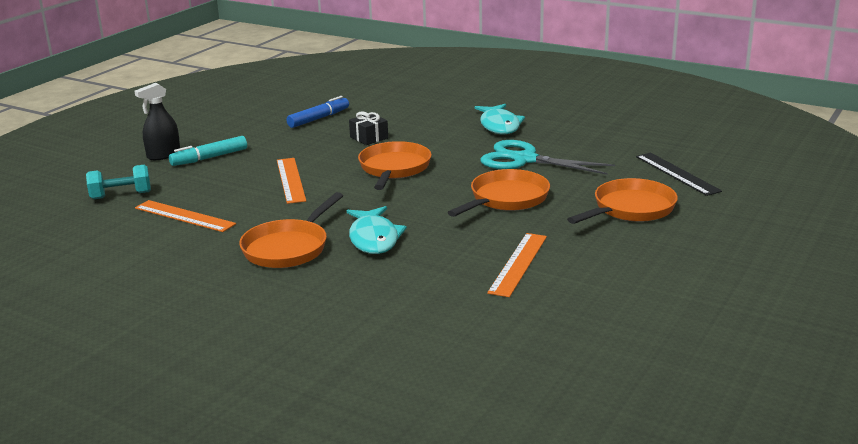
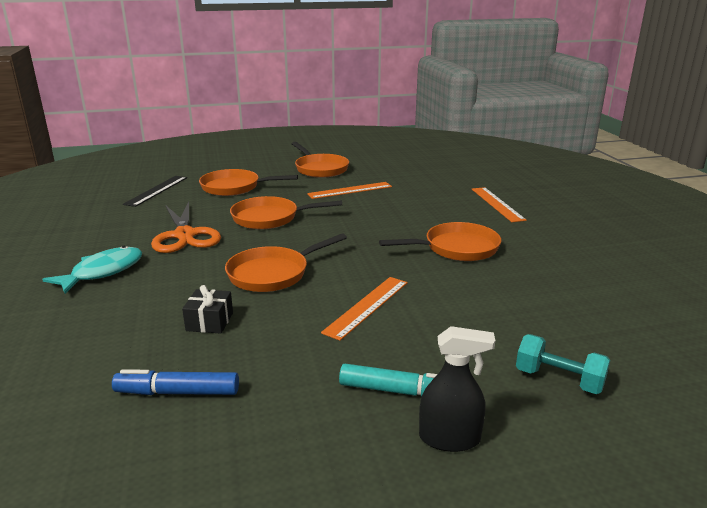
camera: 135 degrees left, 0 degrees up
(184, 216) = (508, 313): orange ruler -> orange ruler (497, 204)
(374, 238) = (394, 231): turquoise fish -> none
(524, 160) = (185, 235): turquoise scissors -> orange scissors
(634, 278) = (320, 169): none -> orange pan

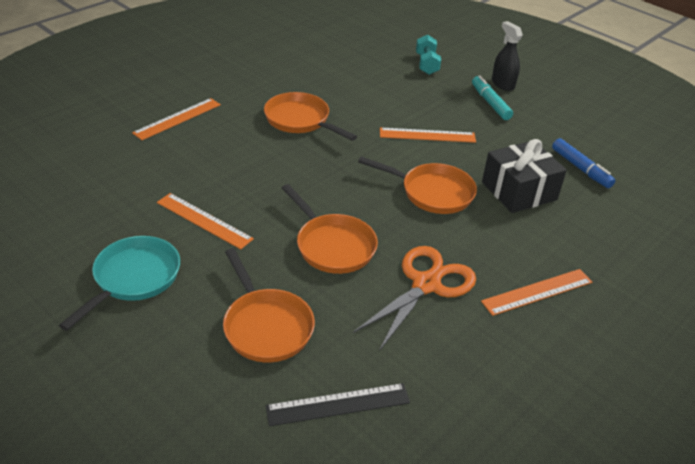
camera: 125 degrees left, 15 degrees up
(103, 272) = (537, 291): turquoise fish -> orange ruler
(209, 322) = (519, 191): black gift -> black gift, size x1.87
(320, 169) = (133, 278): orange pan -> turquoise pan

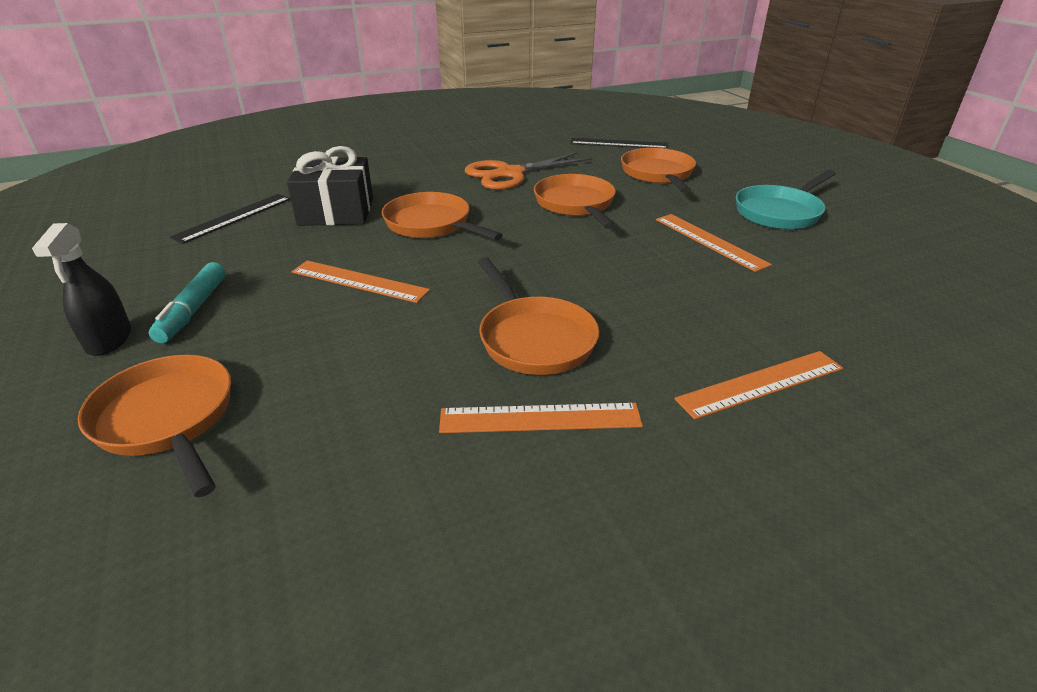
camera: 155 degrees left, 5 degrees down
(426, 64) = (168, 419): turquoise dumbbell -> orange pan
(537, 291) = (425, 160): orange ruler -> orange ruler (540, 418)
(581, 169) = (234, 217): blue marker -> black ruler

